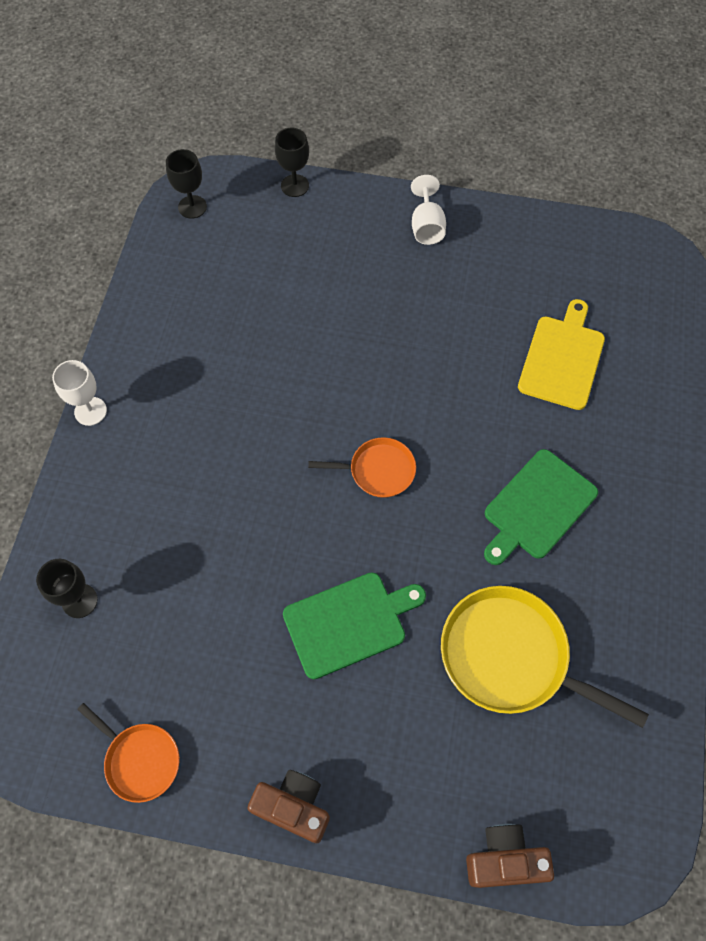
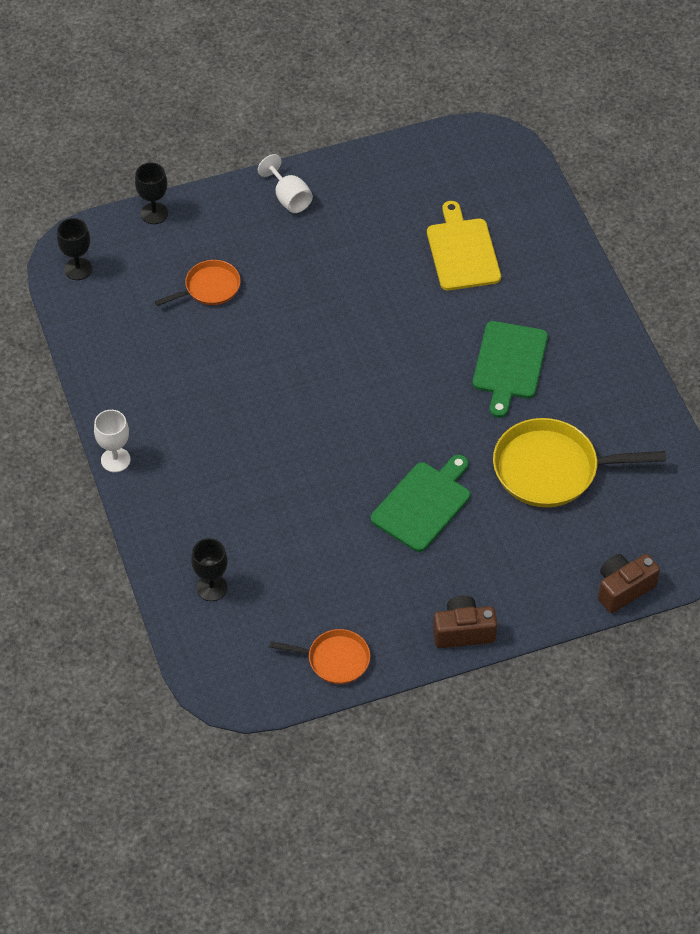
camera: 30 degrees left, 10 degrees down
(378, 470) = (374, 395): orange pan -> orange pan (209, 288)

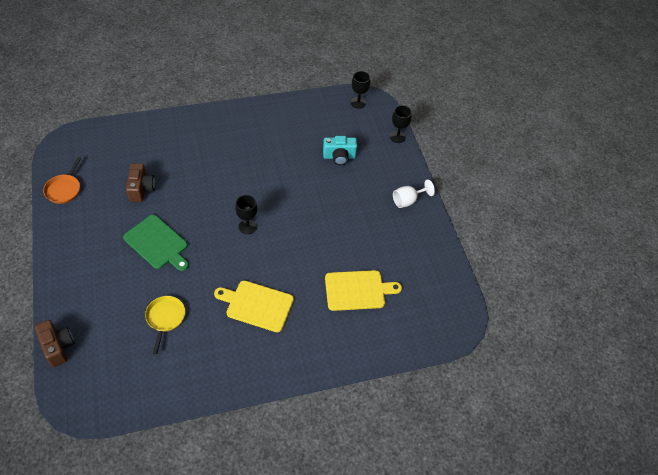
camera: 90 degrees right, 0 degrees up
(115, 460) = (224, 109): white goblet -> none
(209, 288) = (339, 157): orange pan -> turquoise camera
(212, 588) = (130, 141): black goblet -> black goblet (247, 226)
(463, 631) = (59, 252): brown camera -> brown camera (141, 189)
(509, 364) = (257, 305): green cutting board -> yellow cutting board
(552, 469) = (165, 318): yellow pan -> yellow pan, size x0.56

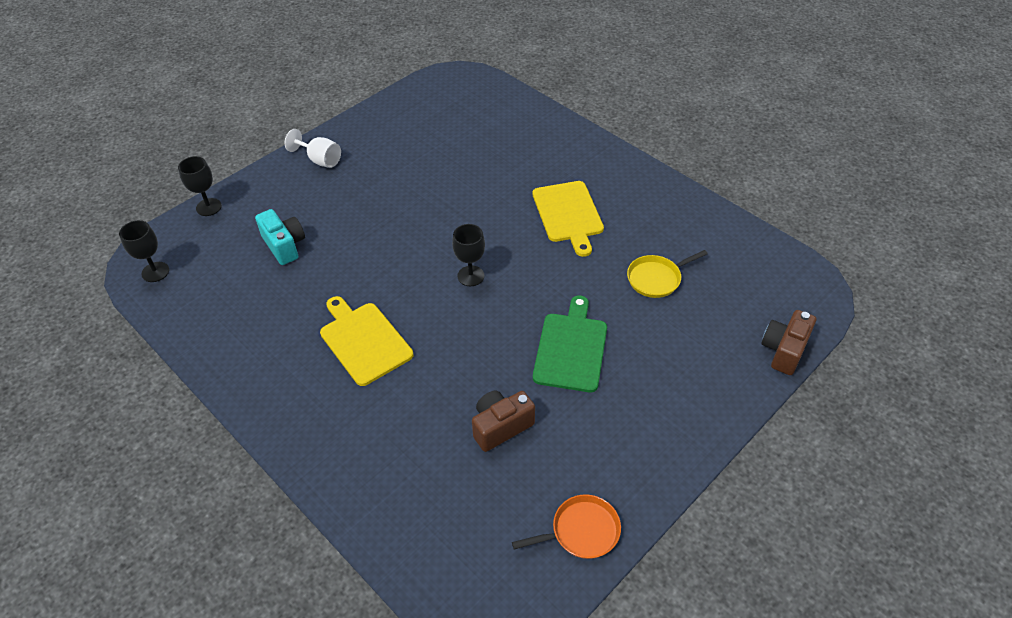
camera: 115 degrees left, 5 degrees down
(357, 290) = (480, 151): yellow cutting board -> yellow cutting board (364, 341)

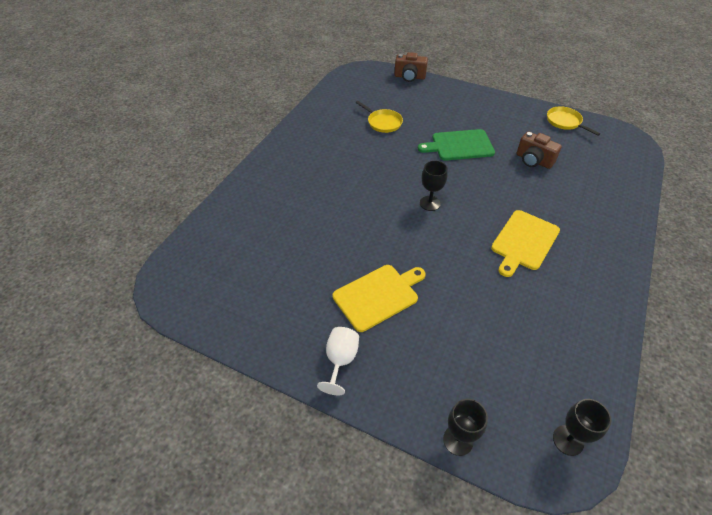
camera: 110 degrees left, 0 degrees up
(284, 245) = (468, 337): turquoise camera -> none
(568, 214) = (342, 169): yellow cutting board -> yellow cutting board (378, 295)
(581, 531) = (565, 122): orange pan -> yellow pan

